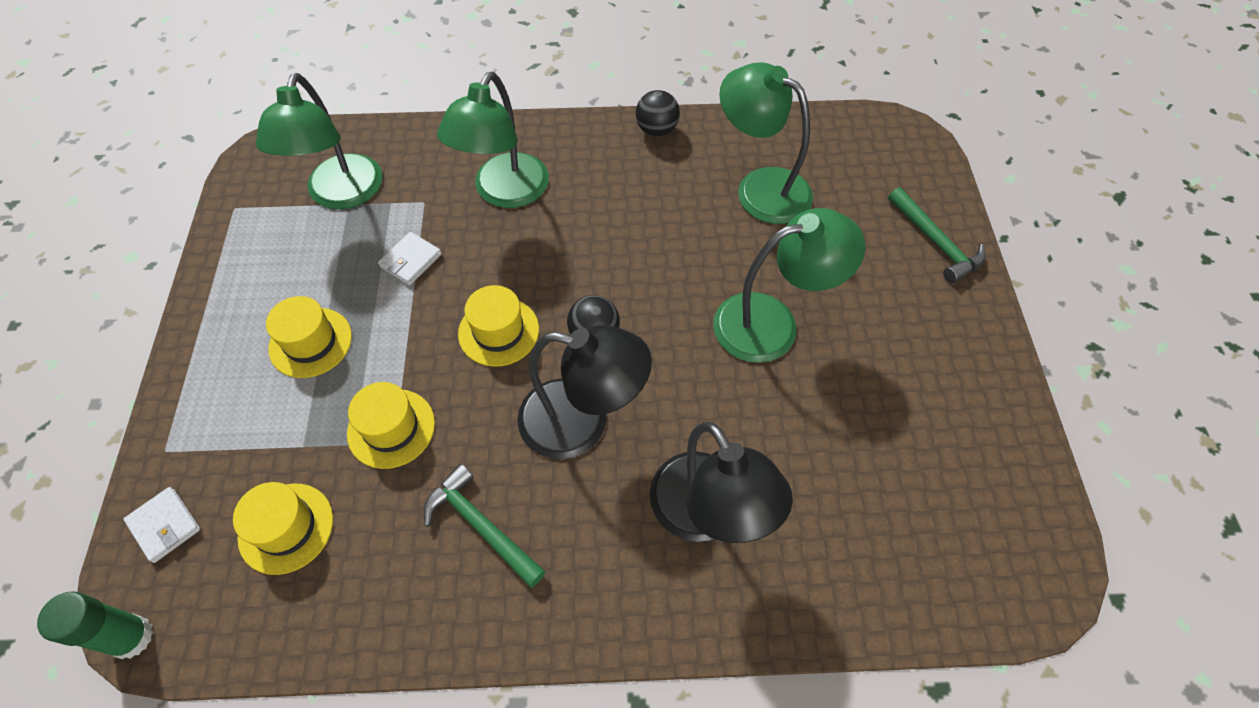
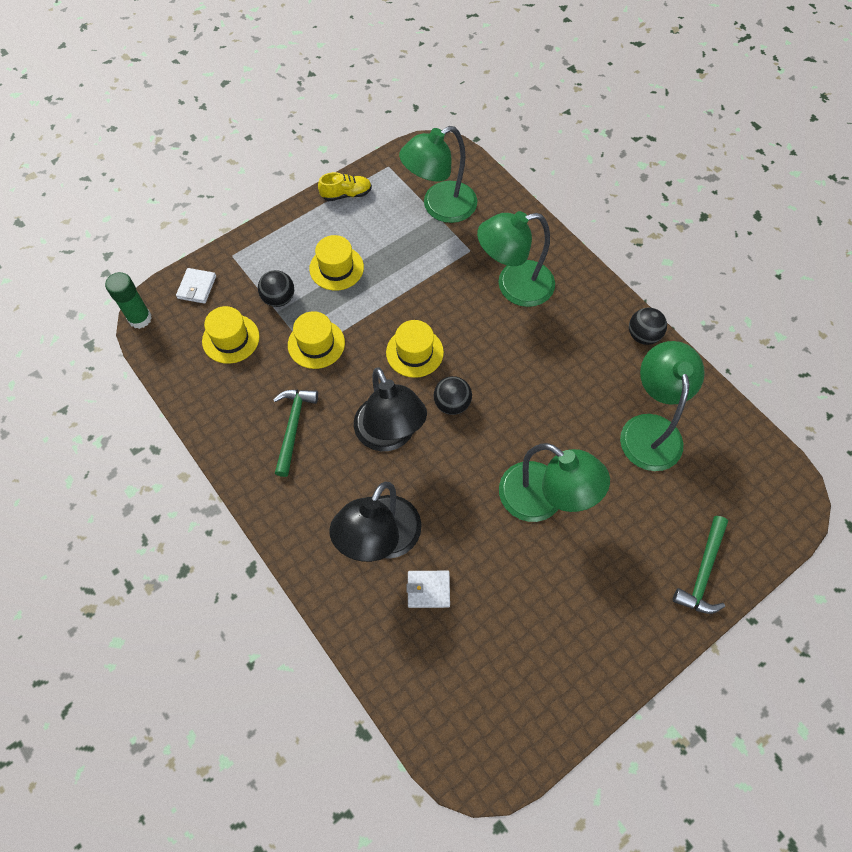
camera: 55 degrees right, 5 degrees up
(223, 271) = (346, 194): none -> yellow shoe
(287, 432) = (279, 299): none -> black ball
(411, 260) = (425, 274): white wallet -> white wallet (428, 589)

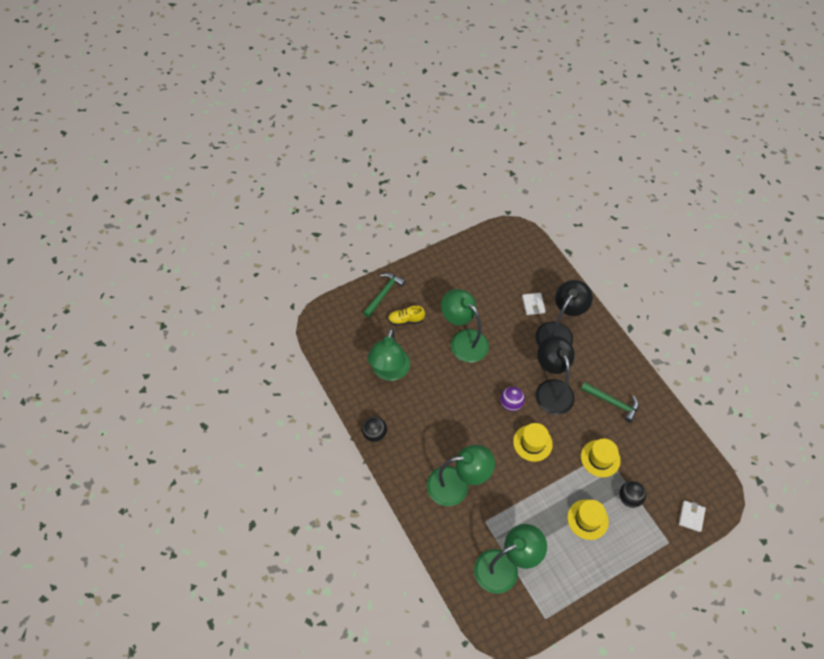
camera: 175 degrees left, 5 degrees down
(140, 318) = (728, 495): green glue stick -> none
(231, 339) = (660, 470): yellow hat -> none
(293, 427) = (612, 402): green hammer -> green hammer turned 75 degrees counterclockwise
(346, 194) = (581, 591): yellow shoe -> yellow shoe (405, 320)
(428, 589) = (533, 305): white wallet -> white wallet turned 75 degrees clockwise
(452, 404) = (510, 404): black ball -> purple ball

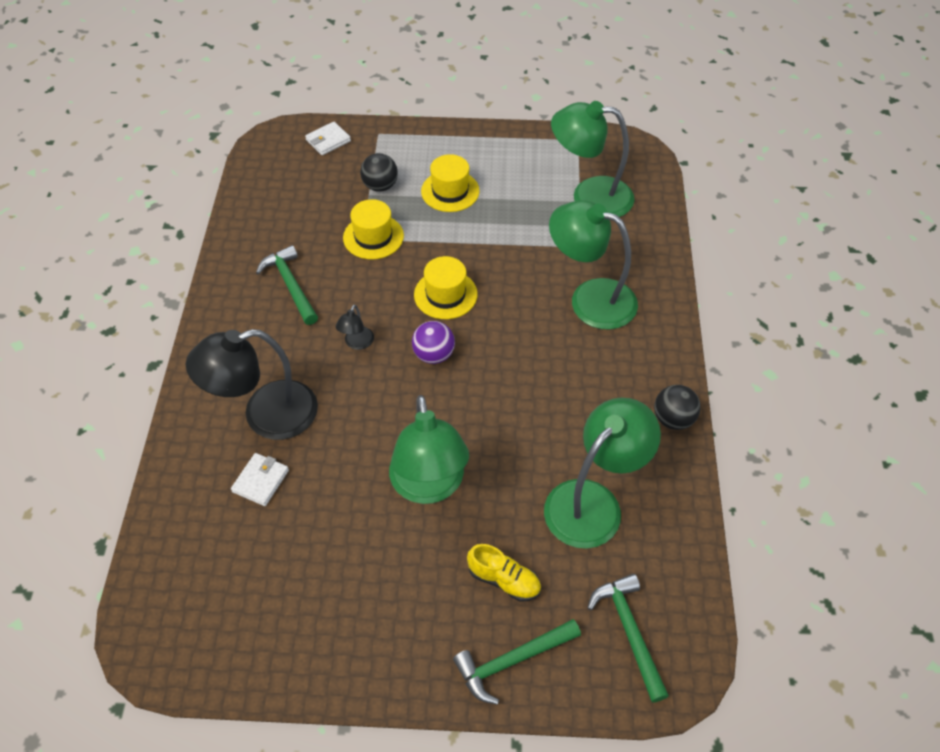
camera: 145 degrees left, 5 degrees down
(344, 327) = (629, 632): none -> green hammer
(551, 389) = (357, 343): black lamp -> black lamp, size x0.43

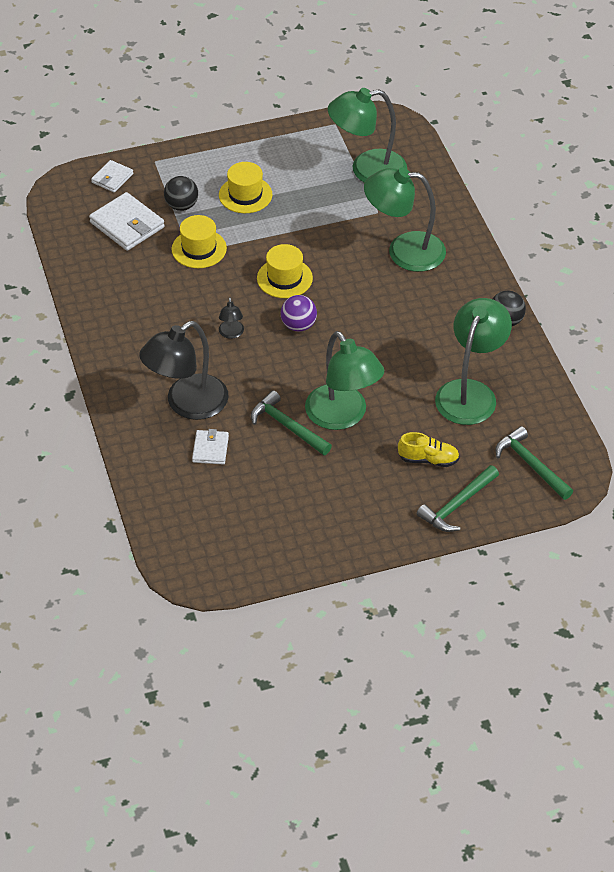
camera: 20 degrees left, 5 degrees down
(290, 285) = (150, 305): green hammer -> green hammer (287, 426)
(316, 192) = (127, 225): none -> white wallet

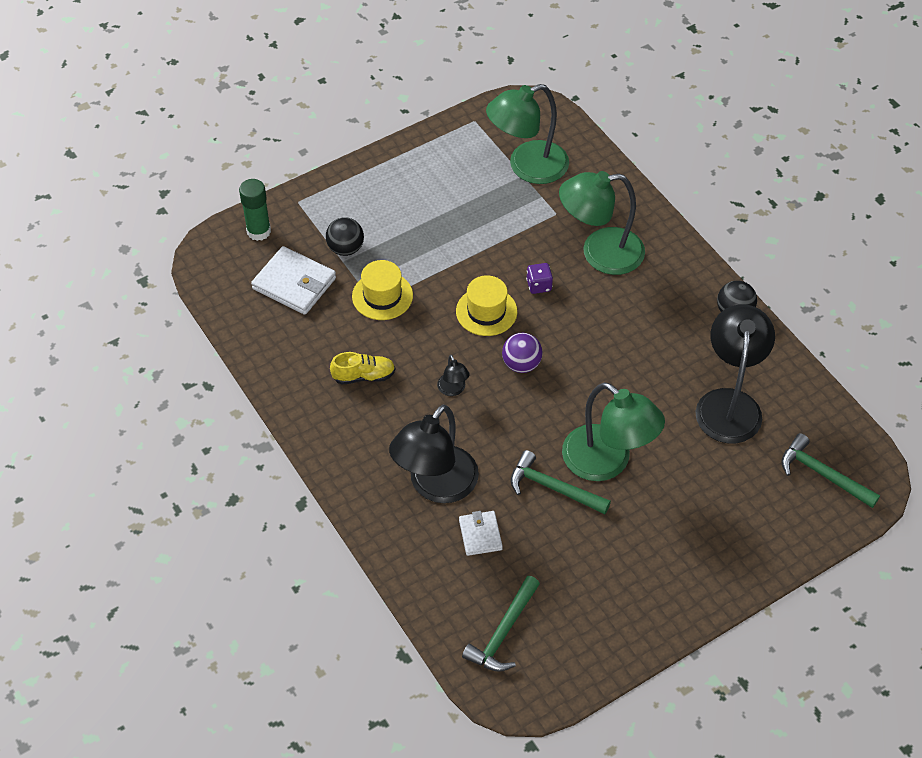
camera: 15 degrees left, 5 degrees up
(112, 178) = (259, 231): white wallet -> green glue stick
(245, 195) = (409, 222): yellow hat -> none
(339, 266) = (539, 285): none -> purple dice
(428, 459) = (715, 493): yellow shoe -> yellow shoe (364, 376)
(457, 505) = (765, 540): green hammer -> green hammer (503, 632)
(470, 392) = (729, 403): green lamp -> black lamp

